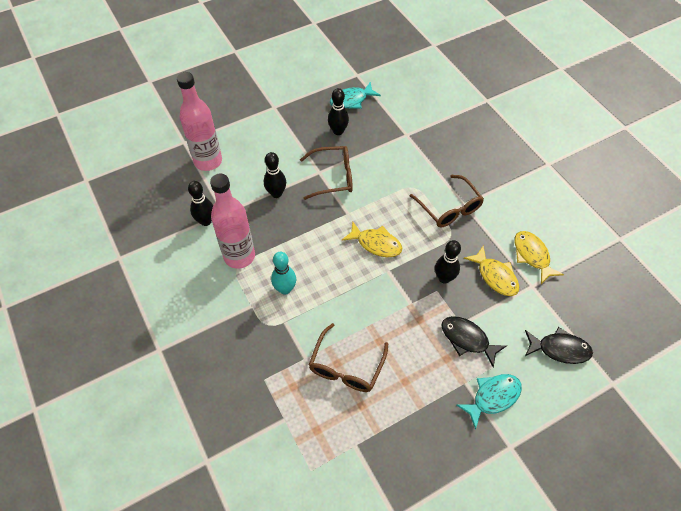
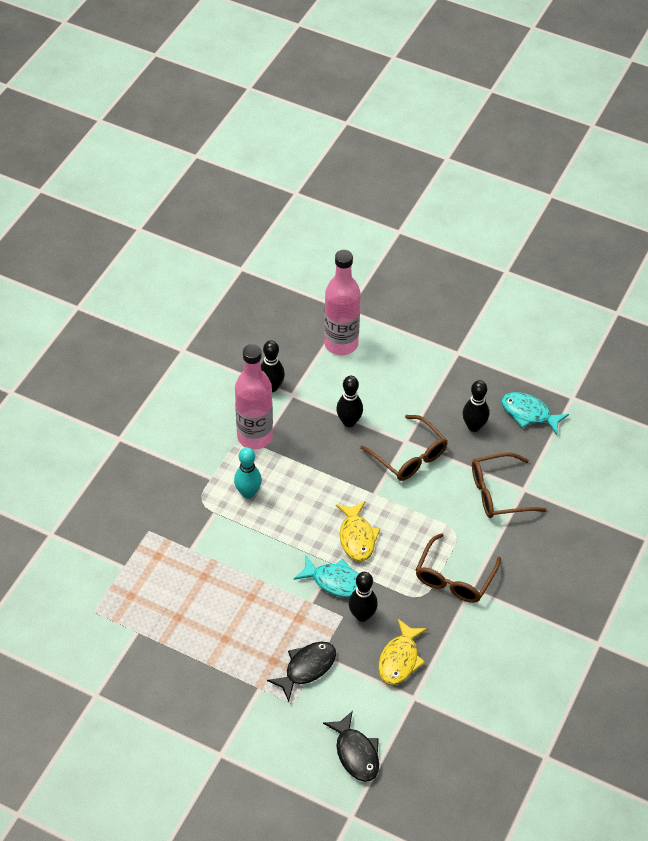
camera: 55 degrees right, 5 degrees down
(346, 366) = (205, 585): brown glasses -> brown glasses (498, 493)
(467, 339) = (307, 668): black fish -> black fish turned 45 degrees clockwise
(493, 397) = (260, 718): turquoise fish -> turquoise fish (335, 582)
(532, 256) = (453, 681): yellow fish -> none

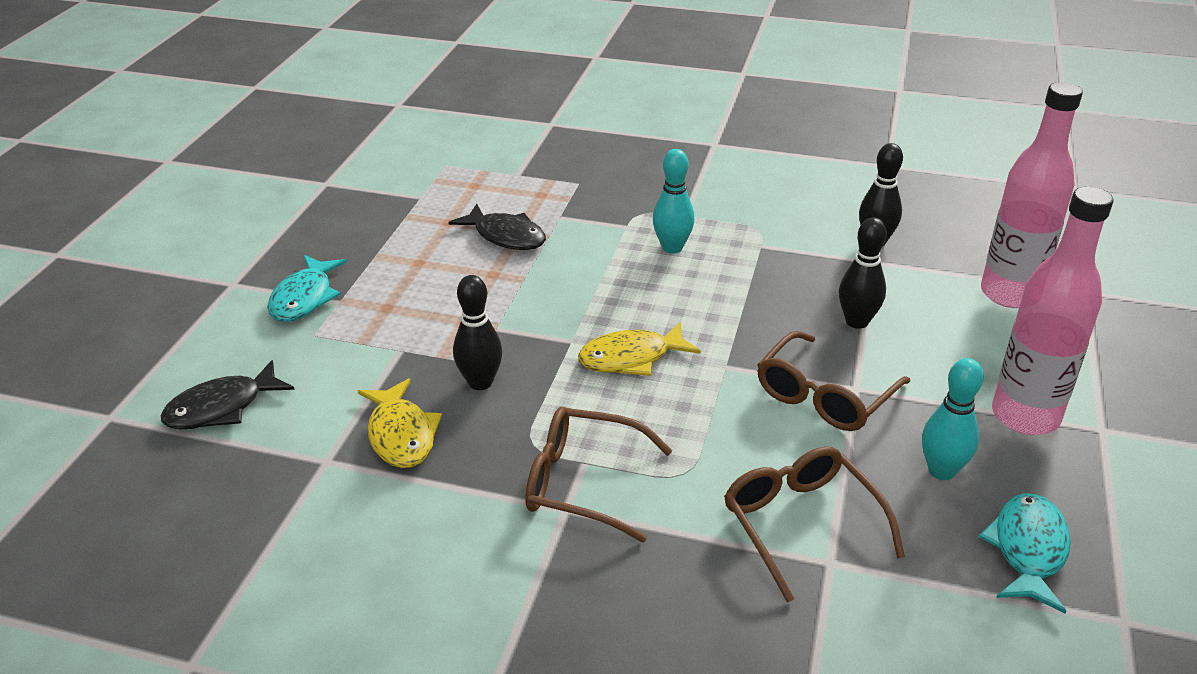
camera: 80 degrees right, 15 degrees down
(255, 437) = (774, 240): pink bottle -> pink bottle (1025, 416)
(307, 668) = (375, 339): black fish -> black fish (506, 236)
(335, 582) = (538, 347): turquoise fish -> turquoise fish (304, 298)
(400, 659) = (401, 435): yellow fish -> yellow fish turned 120 degrees counterclockwise
(474, 426) = (941, 470): black bowling pin -> turquoise bowling pin

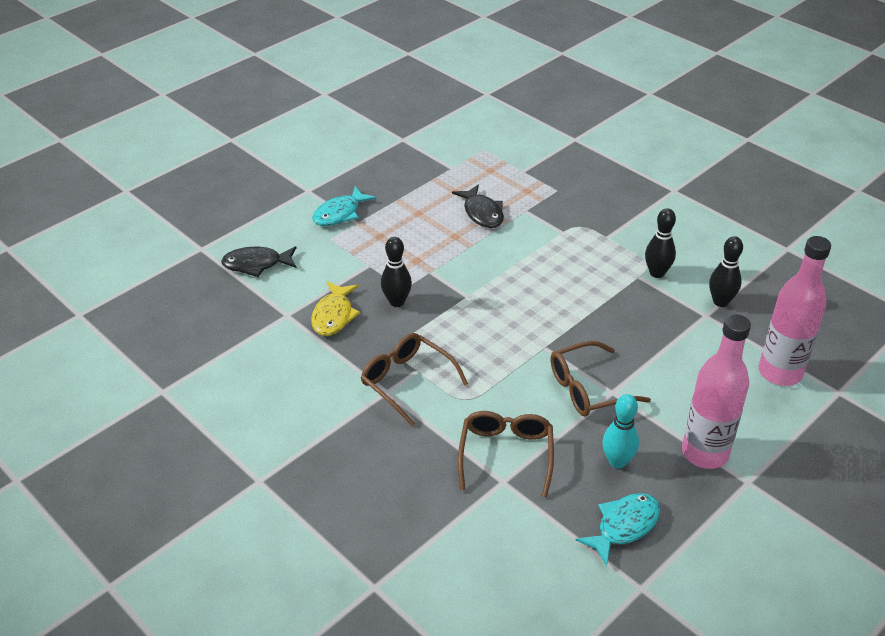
camera: 30 degrees right, 5 degrees up
(631, 358) = (493, 320): yellow fish -> none
(672, 248) = (579, 257): turquoise bowling pin -> none
(857, 321) = (654, 351): black bowling pin -> black bowling pin (657, 273)

